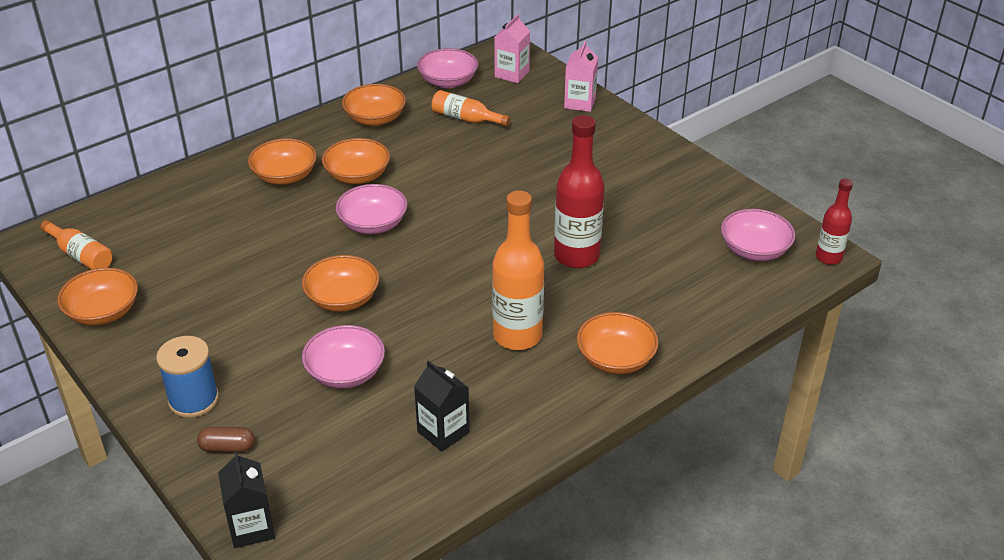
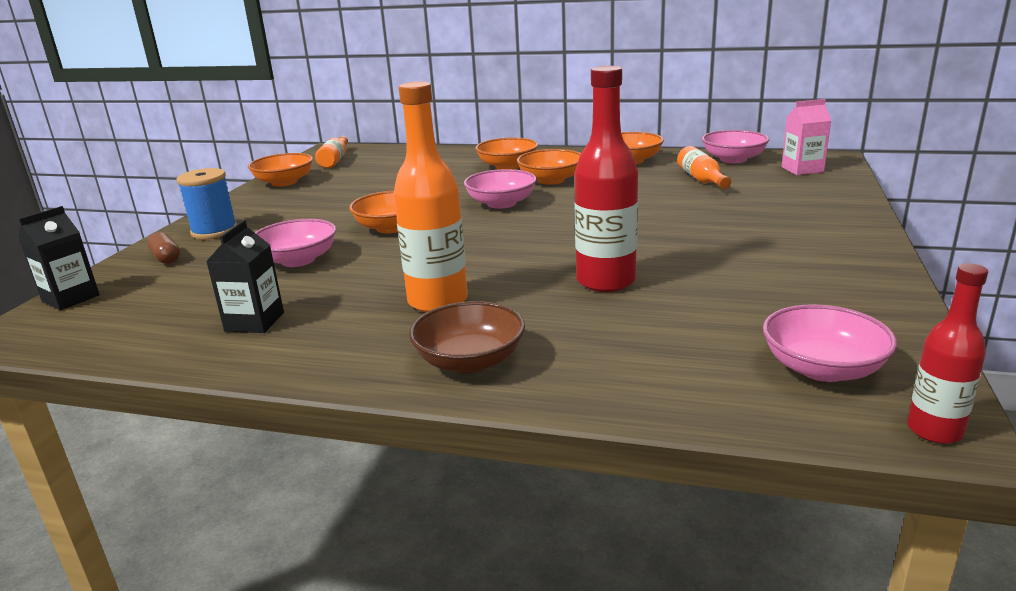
camera: 55 degrees right, 15 degrees down
(580, 103) = (835, 201): pink carton -> none
(615, 359) = (470, 361): orange bowl -> brown bowl

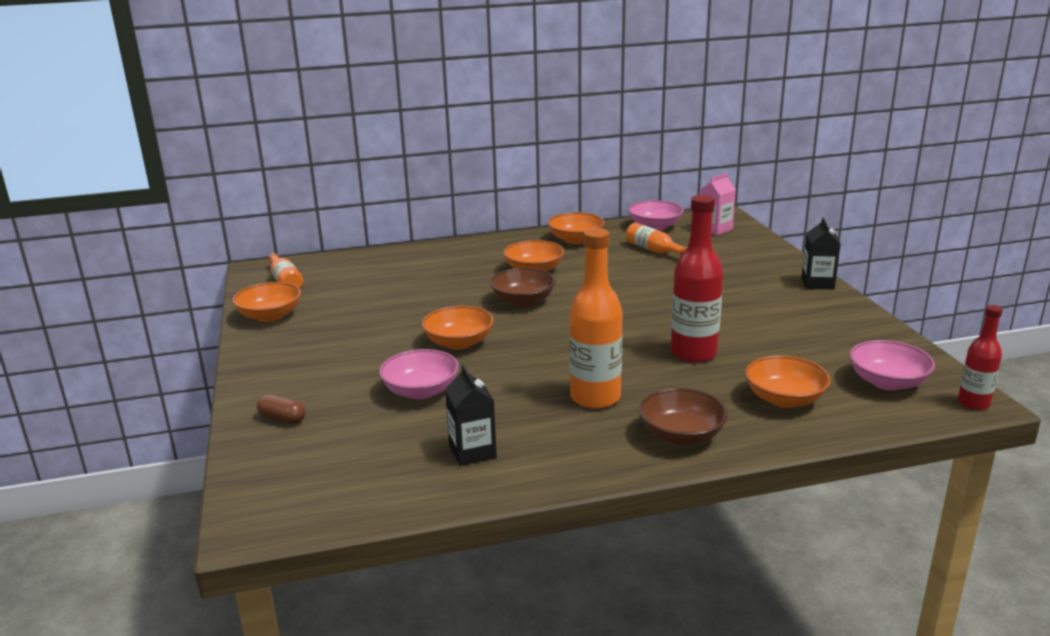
camera: 30 degrees left, 0 degrees up
(71, 298) = (251, 479): black carton -> black carton (817, 283)
(214, 231) = (285, 382): blue spool -> none
(501, 203) = (523, 301): pink bowl -> brown bowl
(507, 166) = (475, 262): orange bowl -> orange bowl (784, 399)

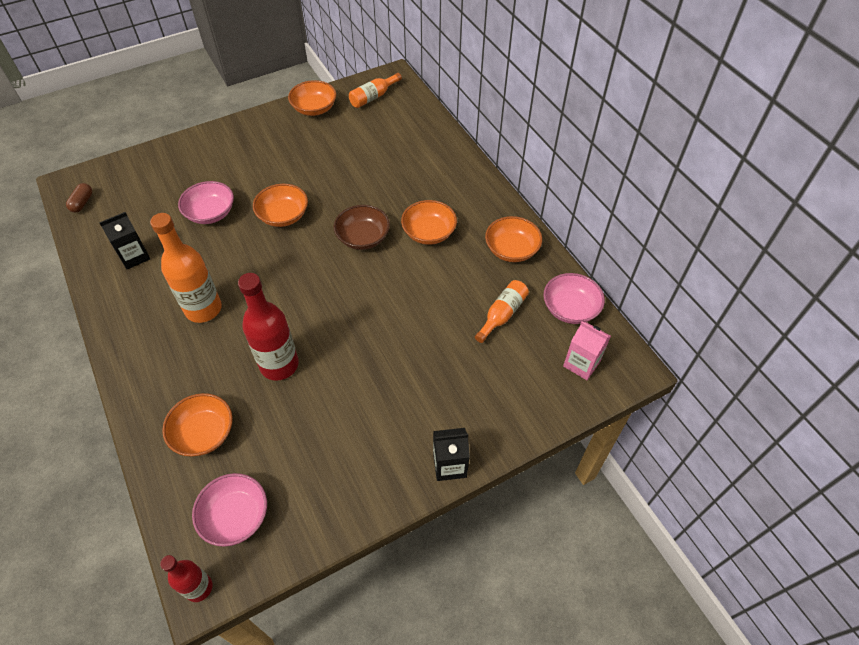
camera: 75 degrees right, 30 degrees up
(282, 419) = (175, 160): brown capsule -> brown capsule (82, 203)
(681, 435) = (151, 367): brown bowl -> none

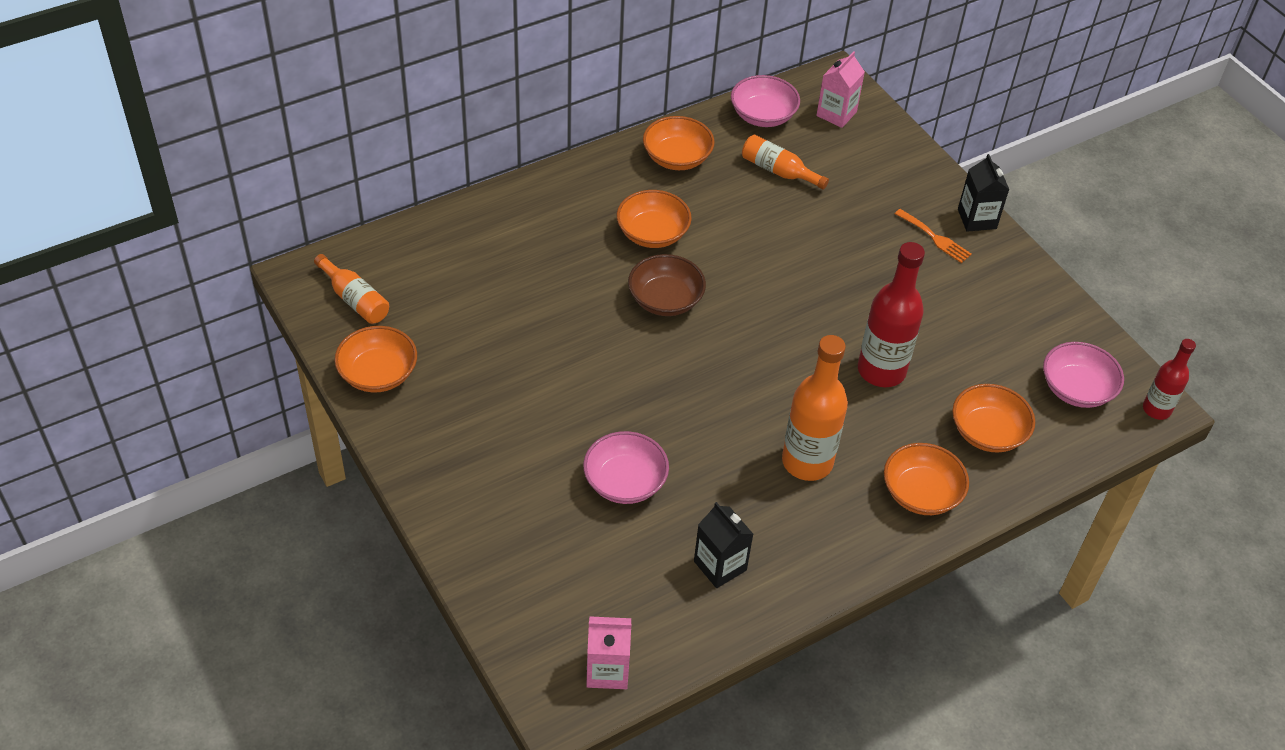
camera: 95 degrees left, 5 degrees down
(82, 203) = (607, 670): brown capsule -> pink carton
(283, 215) = (627, 391): orange bowl -> orange bowl (921, 493)
(425, 425) = (935, 238): none -> orange fork

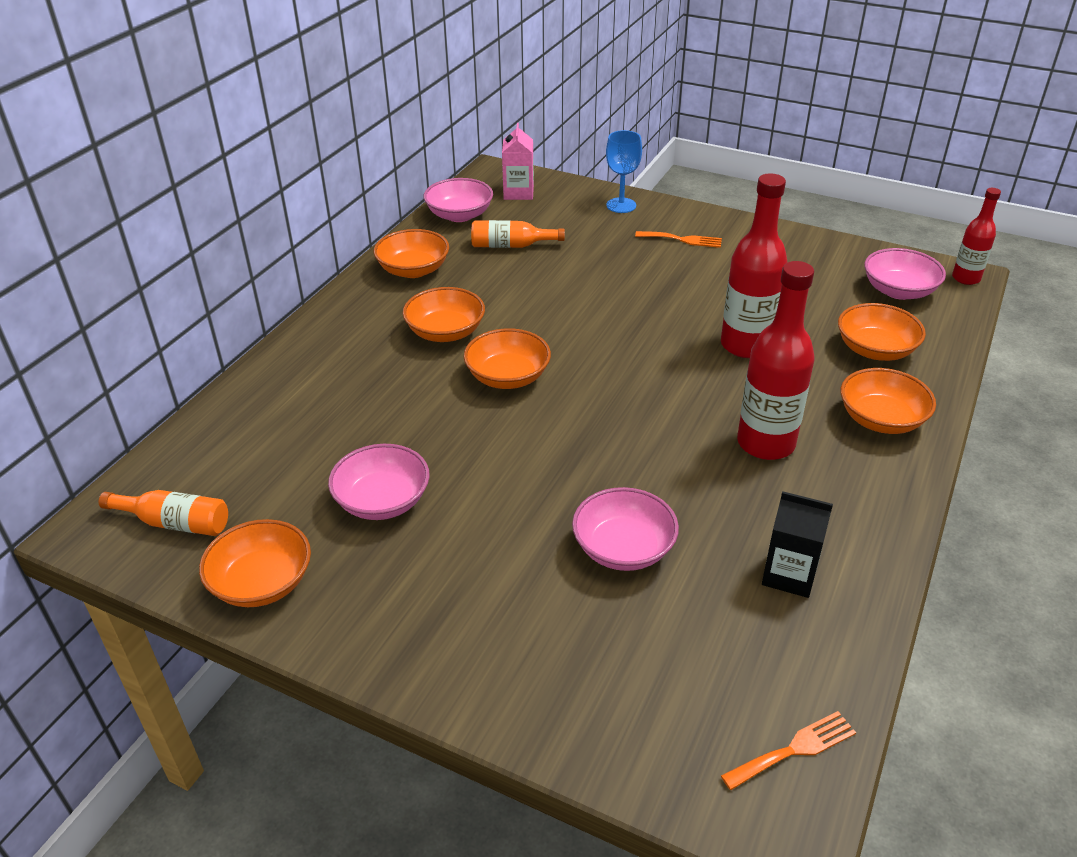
camera: 30 degrees left, 10 degrees down
(495, 356) = (382, 501): none -> pink bowl
(607, 670) = (794, 749): pink carton -> orange fork
(665, 300) = (508, 377): brown bowl -> orange bowl
(807, 462) = (765, 443): orange bottle -> red bottle
(916, 172) = (621, 205): none -> blue goblet
(977, 219) = (699, 216): black carton -> none

